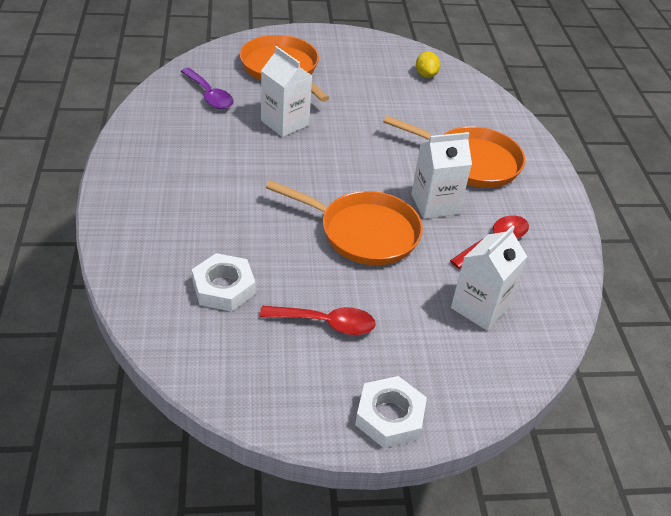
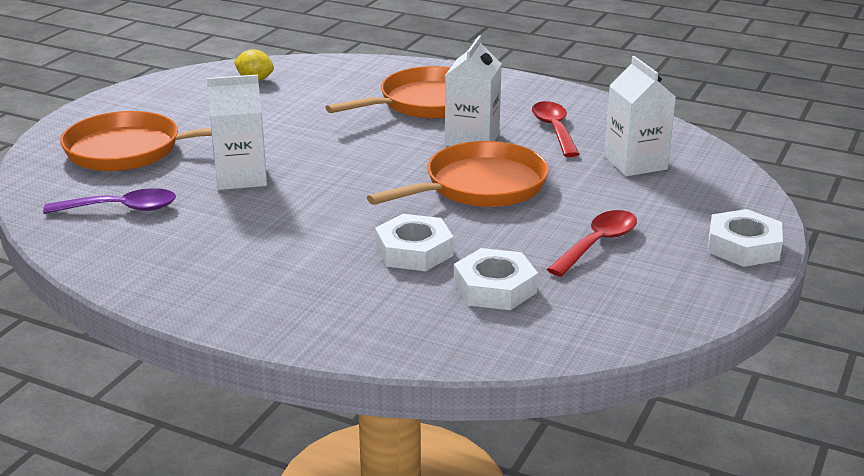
camera: 55 degrees left, 15 degrees down
(246, 232) = (414, 251): none -> white nut

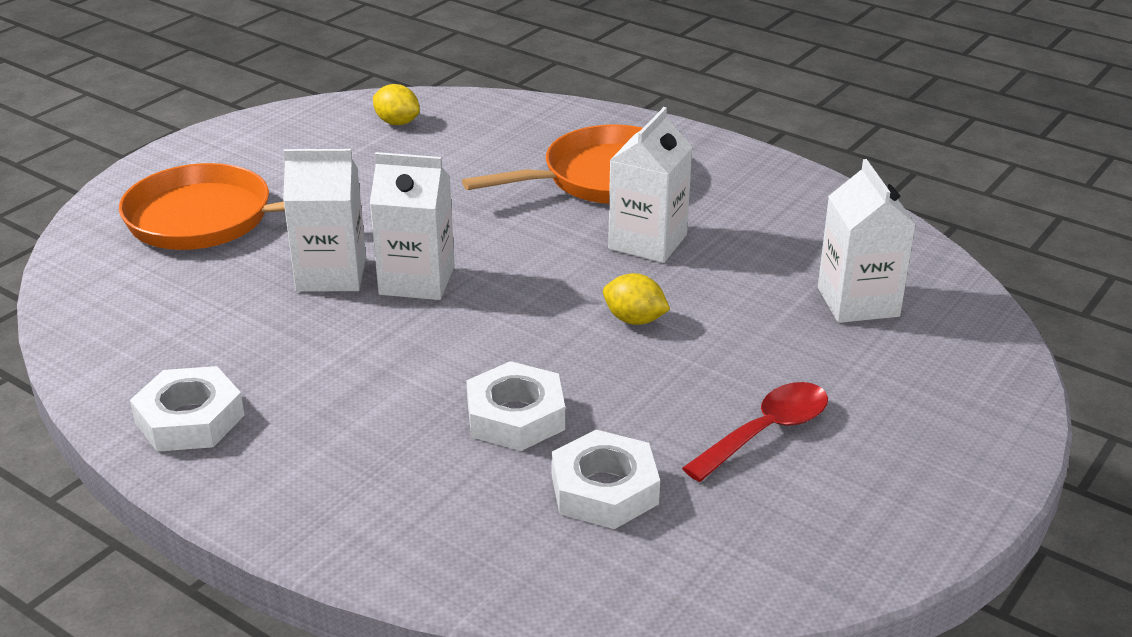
camera: 10 degrees right, 5 degrees up
(121, 209) = (168, 309): purple spoon -> none
(308, 176) = (417, 280): none -> white carton
(479, 186) = (634, 320): orange pan -> yellow lemon
(554, 129) = (763, 236): red spoon -> none
(743, 246) = (970, 459): white nut -> white nut (190, 419)

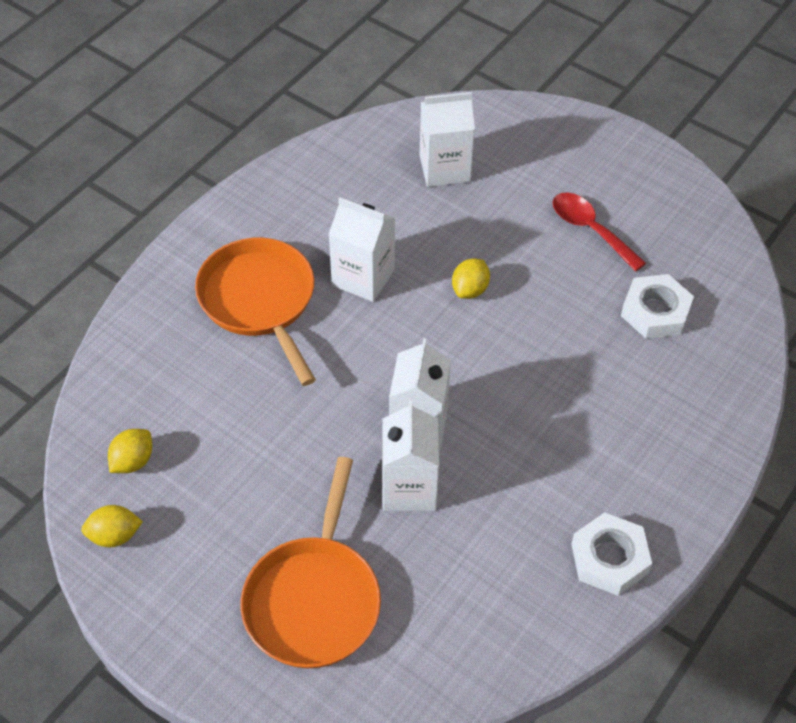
camera: 90 degrees left, 20 degrees up
(314, 119) = (115, 535): none -> yellow lemon
(515, 416) = (587, 358): white nut -> none

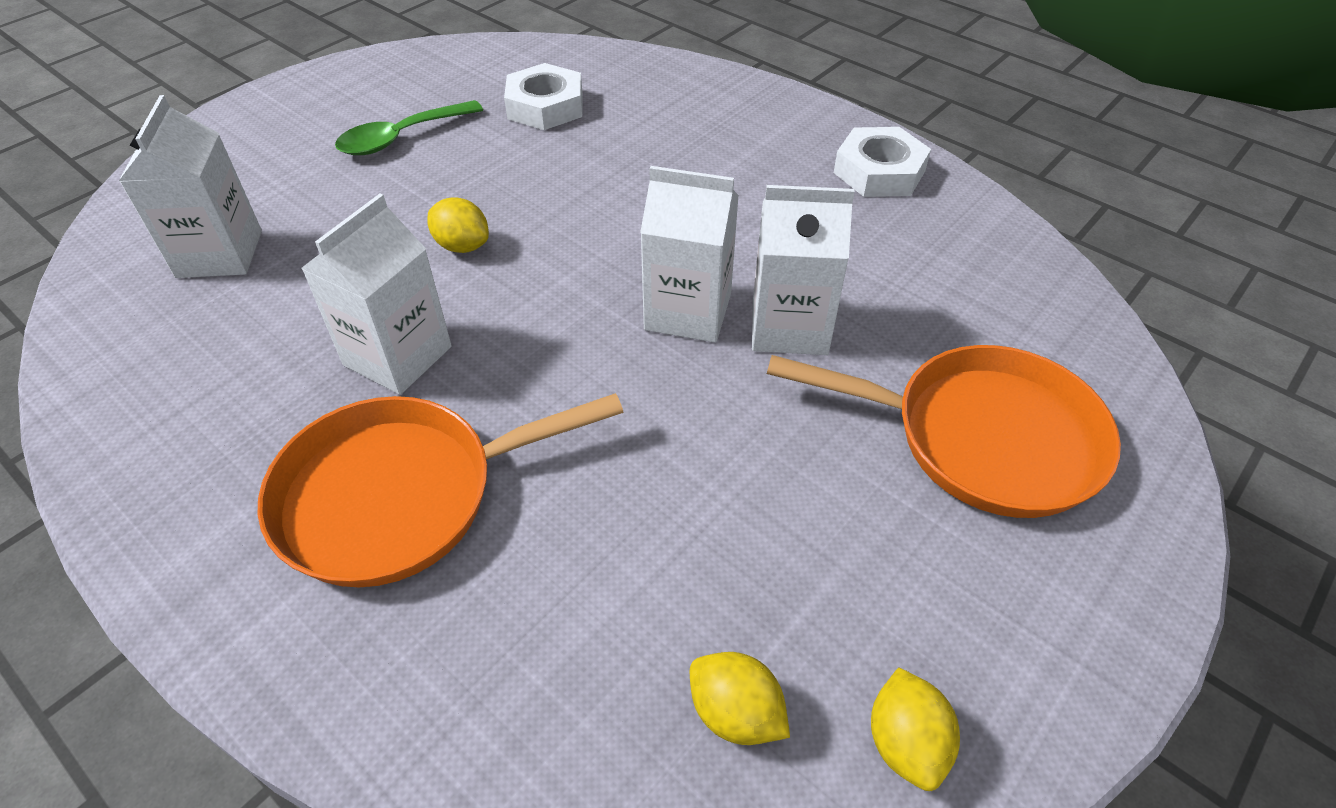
camera: 85 degrees left, 5 degrees down
(590, 230) = (401, 138): red spoon -> green spoon

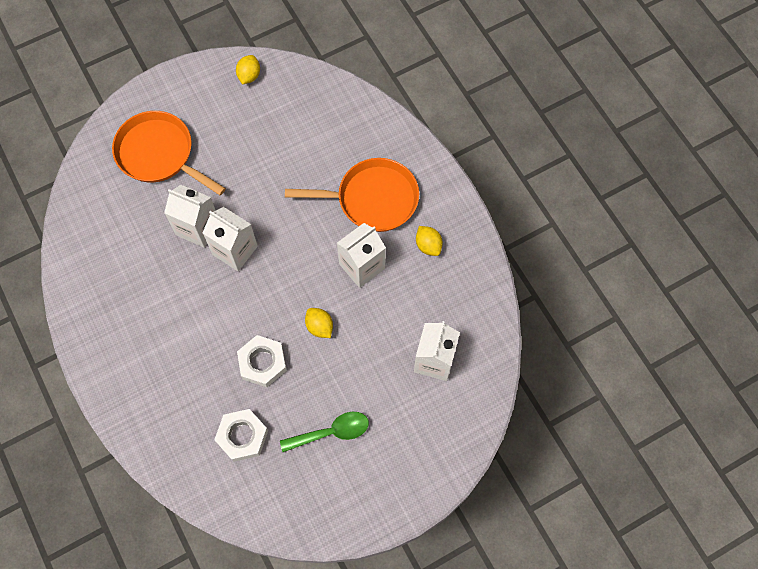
camera: 160 degrees left, 20 degrees up
(735, 713) = (291, 97): yellow lemon -> yellow lemon (428, 245)
(879, 171) = (95, 312): white nut -> white nut (262, 363)

